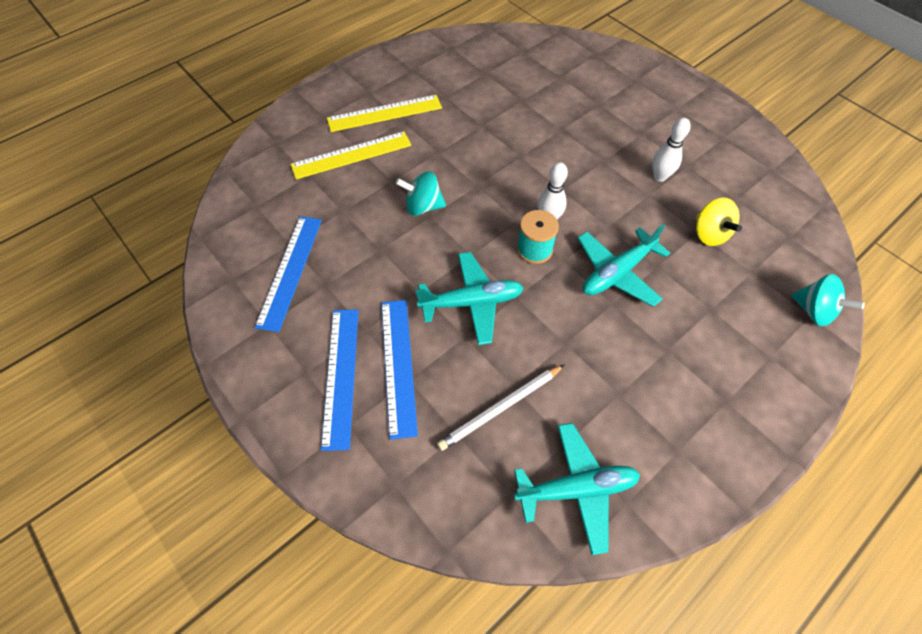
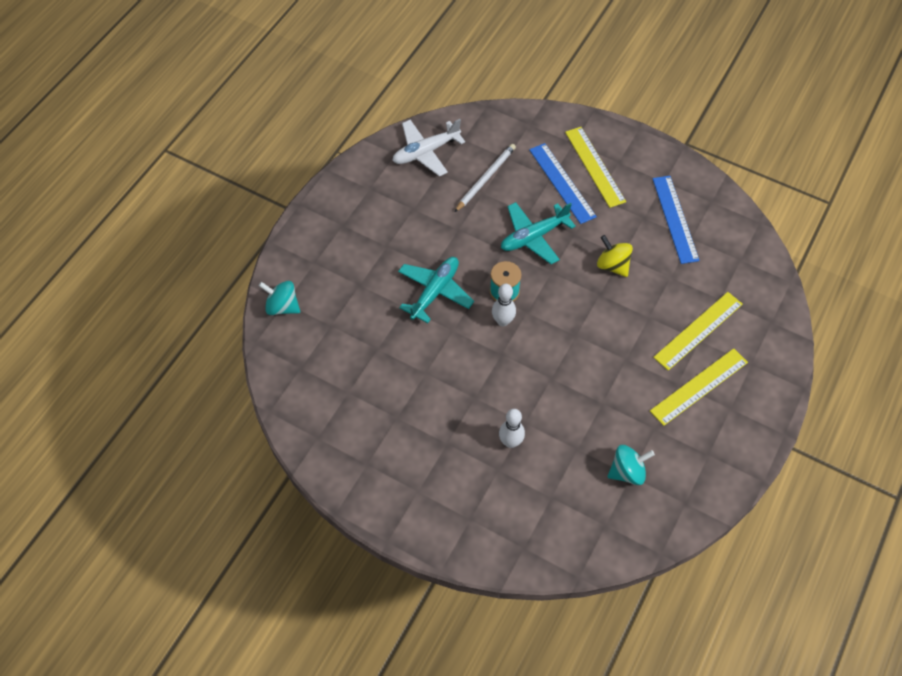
camera: 160 degrees right, 0 degrees up
(341, 376) = (594, 166): blue ruler -> yellow ruler
(423, 206) = (609, 301): turquoise spinning top -> turquoise spinning top (627, 472)
(576, 489) = (426, 152): turquoise plane -> white plane
(659, 176) = (419, 395): white bowling pin -> white bowling pin (510, 442)
(709, 234) = (367, 349): yellow spinning top -> yellow spinning top (612, 265)

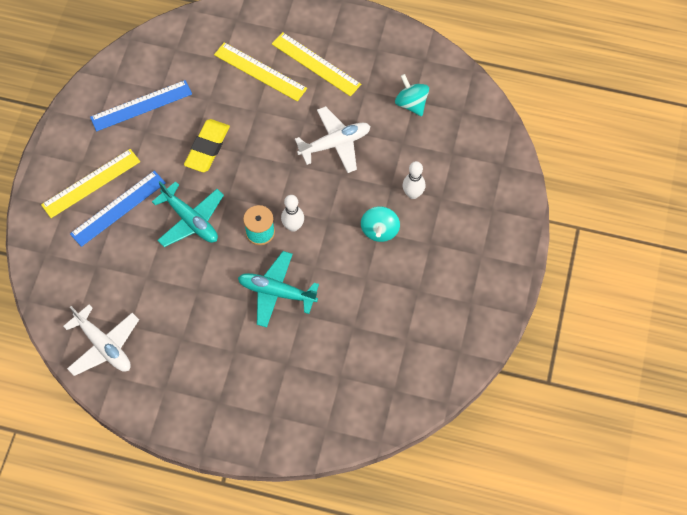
camera: 105 degrees left, 5 degrees up
(282, 306) = (331, 429): turquoise spinning top -> turquoise spinning top (379, 230)
(485, 178) = (127, 279): white pencil -> none
(591, 381) = (335, 144): none -> white plane
(612, 265) = (207, 148): yellow spinning top -> yellow eraser

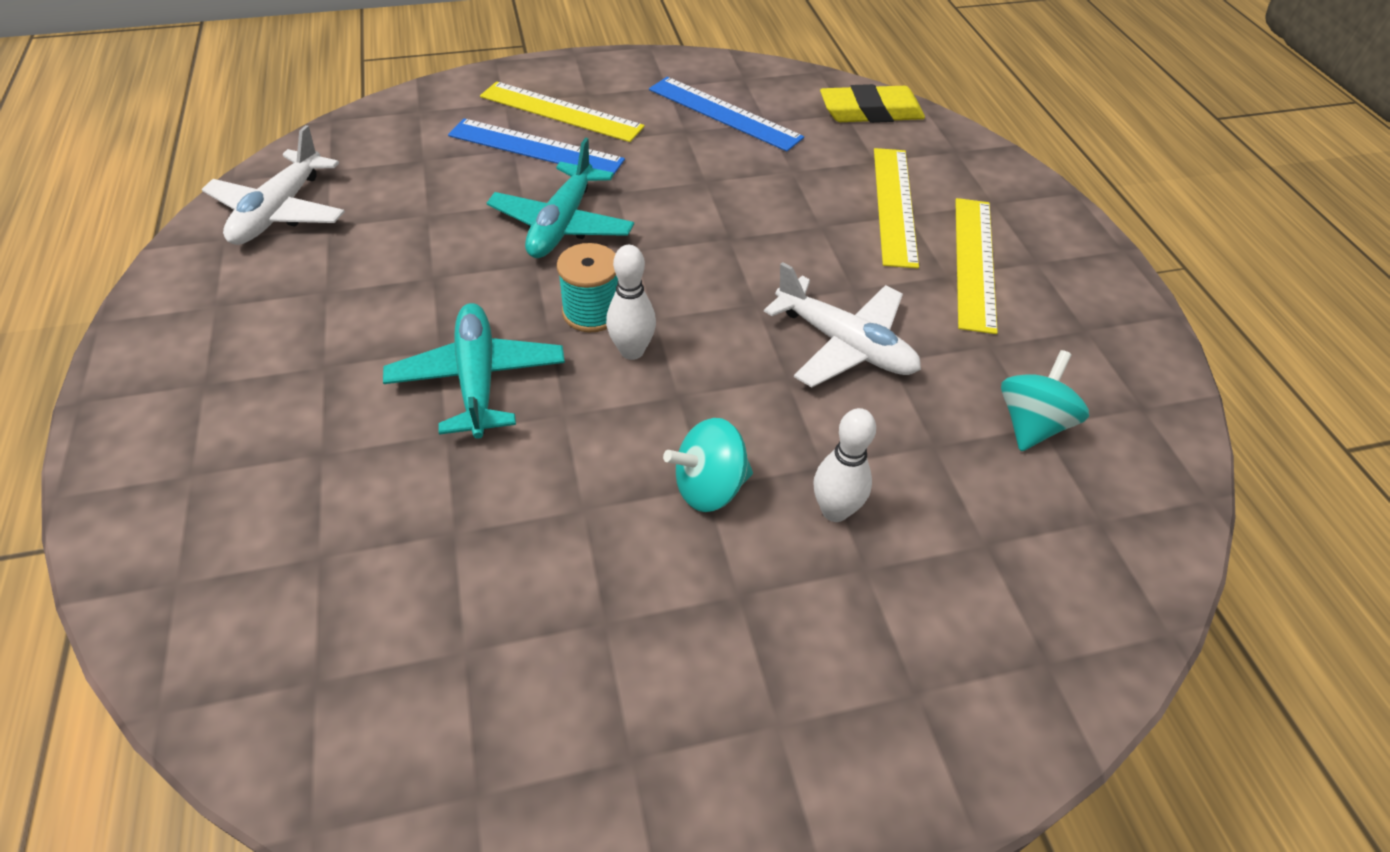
camera: 60 degrees right, 15 degrees down
(207, 148) = (707, 198): yellow eraser -> yellow eraser (870, 112)

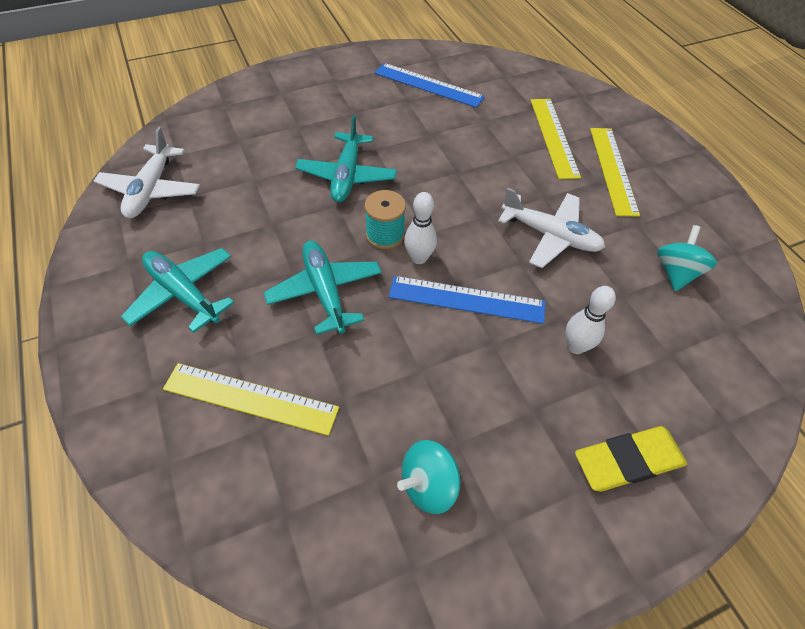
camera: 10 degrees left, 5 degrees up
(276, 355) = (183, 294): none -> turquoise plane
(535, 148) = (312, 123): blue ruler -> blue ruler (466, 299)
(561, 112) = (321, 95): yellow ruler -> yellow ruler (250, 398)
(709, 487) = (495, 343): turquoise spinning top -> turquoise spinning top (428, 485)
(870, 112) = (521, 74): yellow eraser -> yellow eraser (627, 461)

